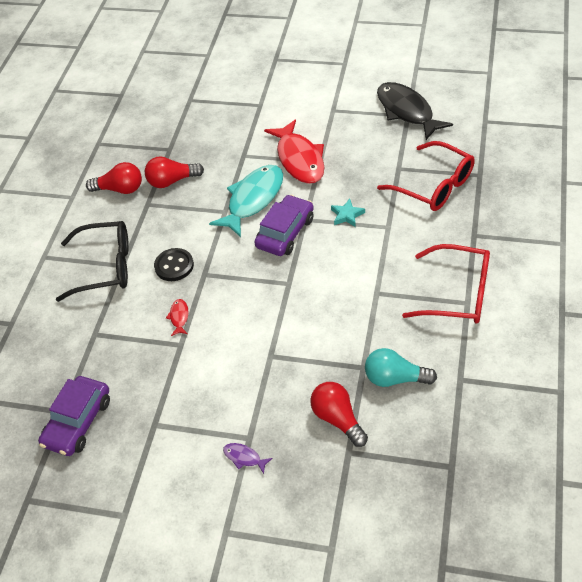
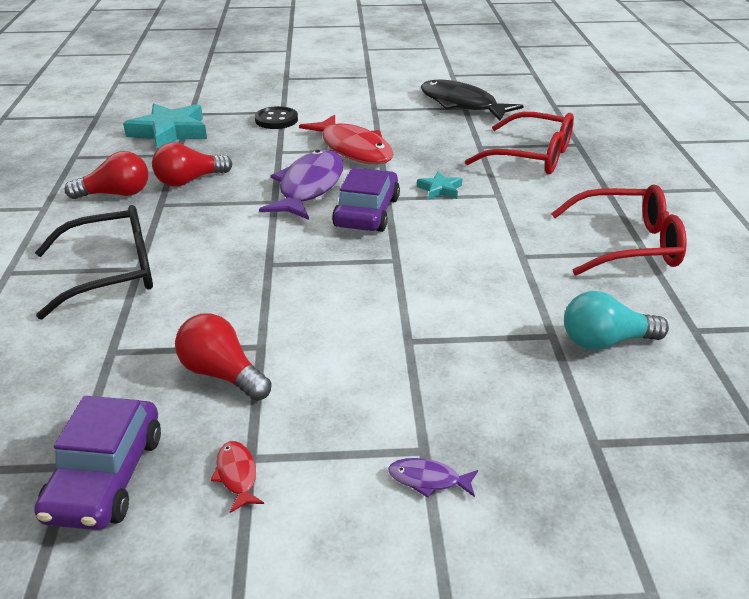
camera: 20 degrees left, 15 degrees down
(169, 122) = (169, 132): none -> turquoise star
(174, 266) = (220, 260): black button -> black button (276, 120)
(179, 317) = (247, 314): red fish -> red fish (237, 475)
(253, 199) = (309, 187): turquoise fish -> purple fish
(337, 419) = (552, 402): red light bulb -> red light bulb (222, 374)

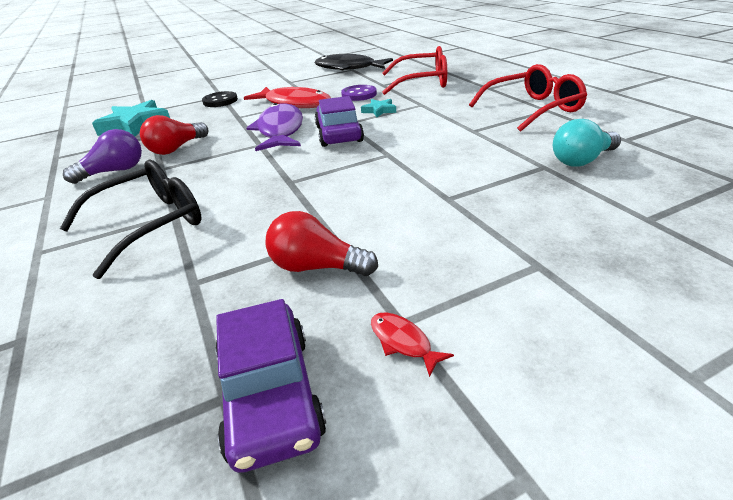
camera: 20 degrees left, 0 degrees up
(116, 194) = (114, 171): red light bulb -> purple light bulb
(428, 479) = (566, 285): purple fish -> none
(438, 155) = (359, 94): none -> purple button

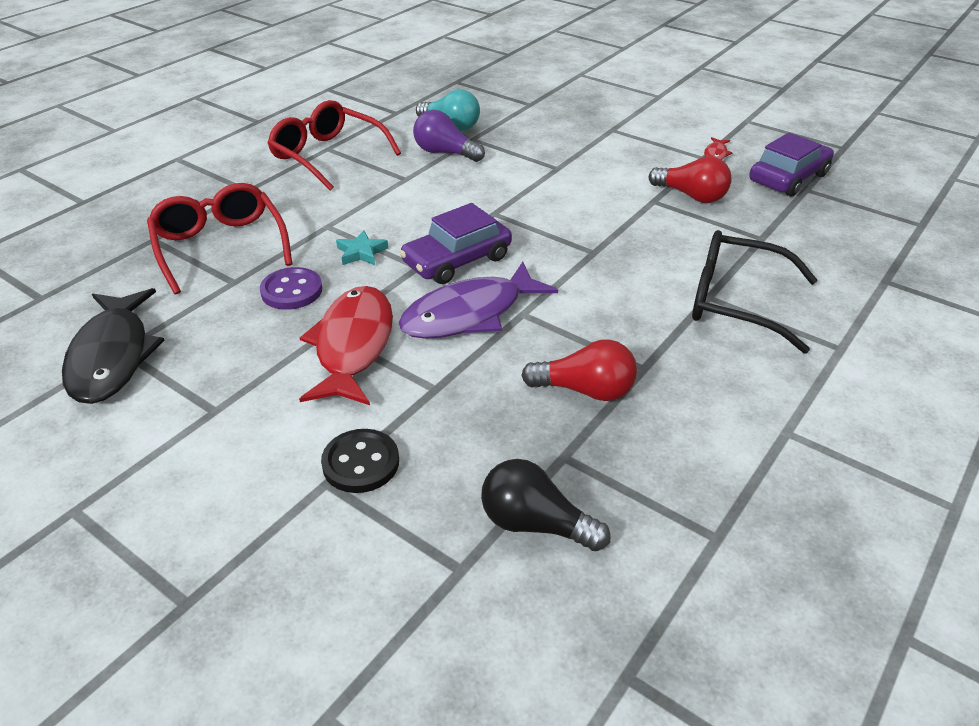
camera: 120 degrees left, 5 degrees up
(114, 171) = (687, 411): purple light bulb -> purple light bulb (445, 153)
(135, 125) = (535, 524): turquoise star -> black light bulb
(316, 267) = (691, 196): red light bulb -> red light bulb turned 45 degrees counterclockwise

